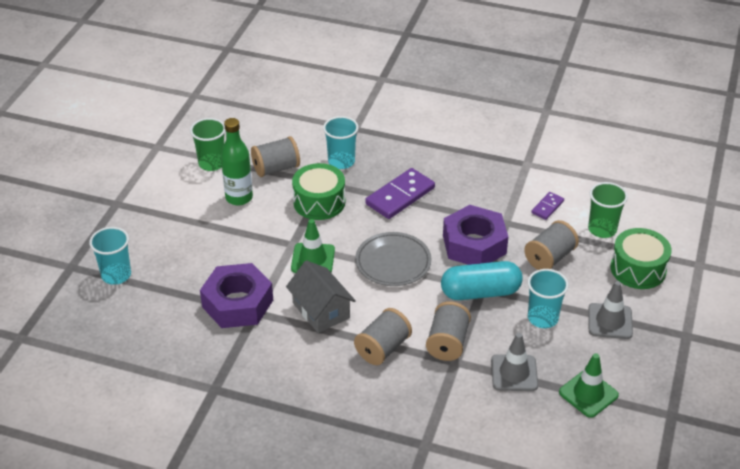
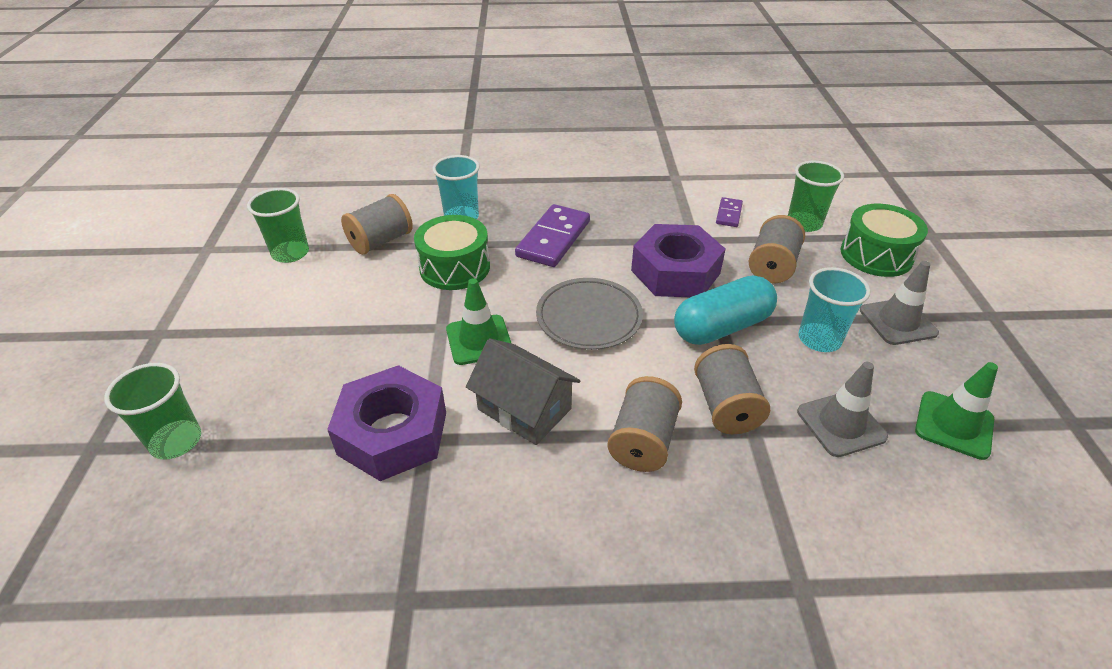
camera: 20 degrees left, 0 degrees up
(116, 275) = (176, 441): turquoise cup -> green cup
(239, 198) = (343, 286): green bottle -> none

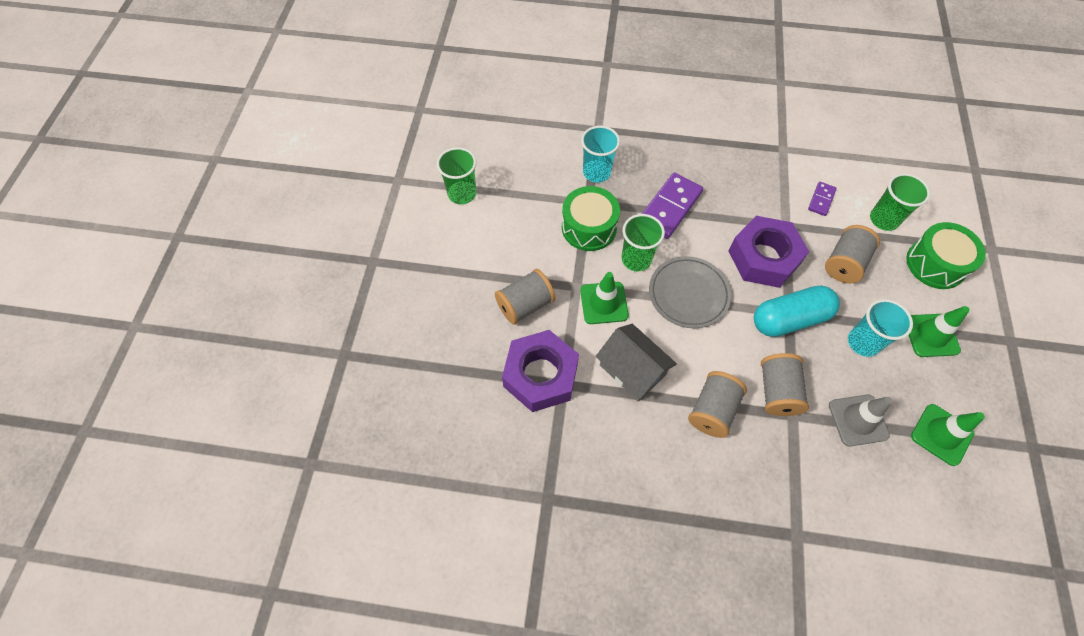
camera: 10 degrees right, 20 degrees up
(176, 441) = (397, 358): green cup -> green cup (636, 259)
(381, 241) = (531, 191): grey spool -> grey spool (525, 305)
(897, 322) = (931, 335): grey traffic cone -> green traffic cone

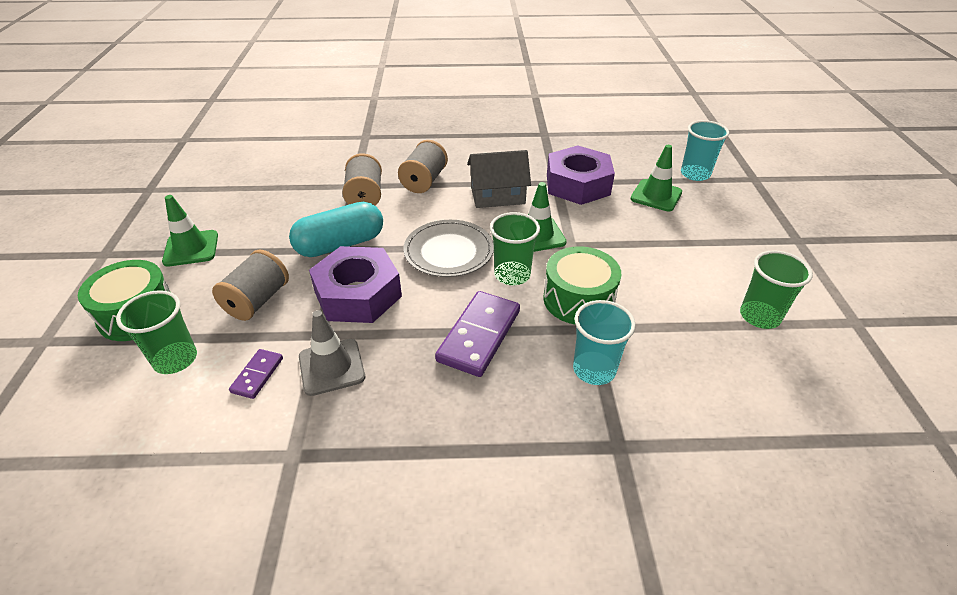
camera: 170 degrees right, 20 degrees down
(525, 305) = (616, 225): grey spool -> none
(632, 370) = (497, 195): grey house -> grey house turned 45 degrees counterclockwise
(858, 420) = (297, 188): grey traffic cone -> grey traffic cone (331, 367)
(863, 342) = (268, 235): turquoise cup -> turquoise cup (695, 174)
(941, 434) = (226, 188): green traffic cone -> green traffic cone (656, 195)

